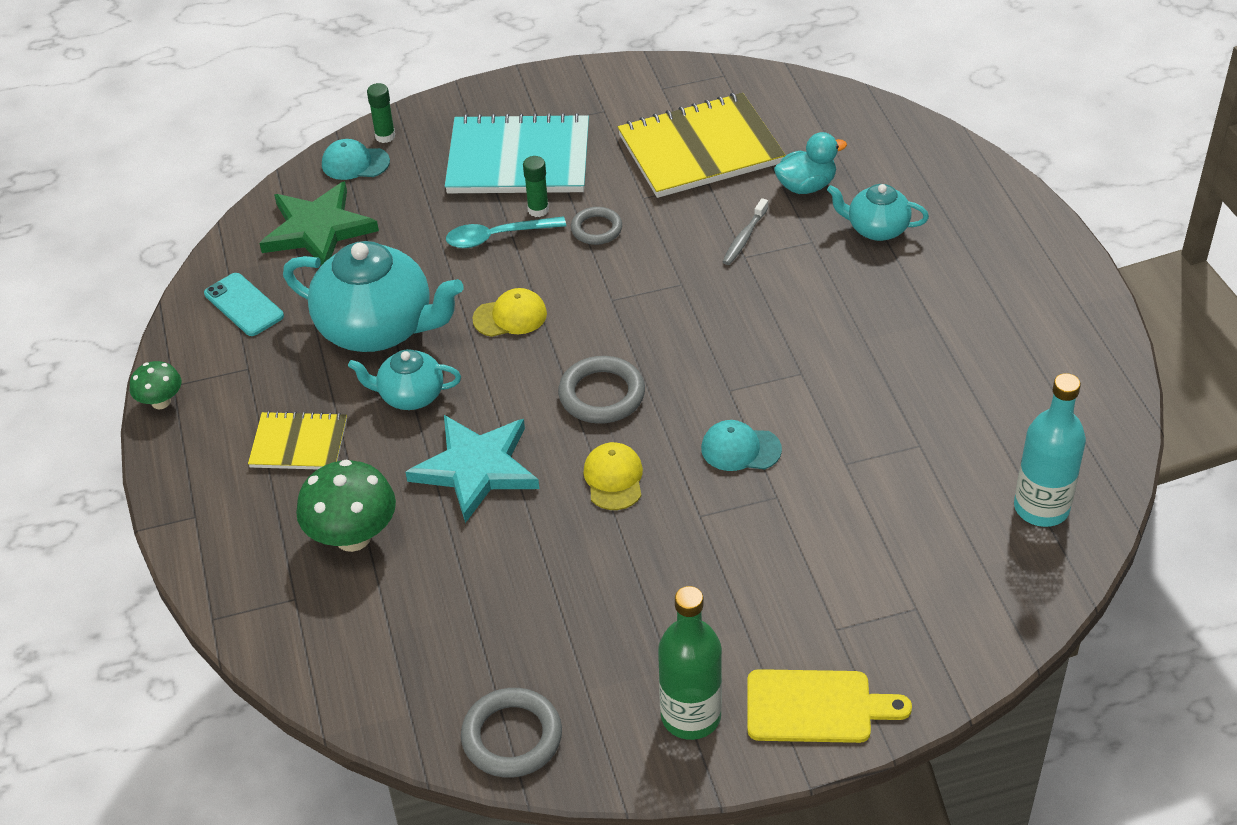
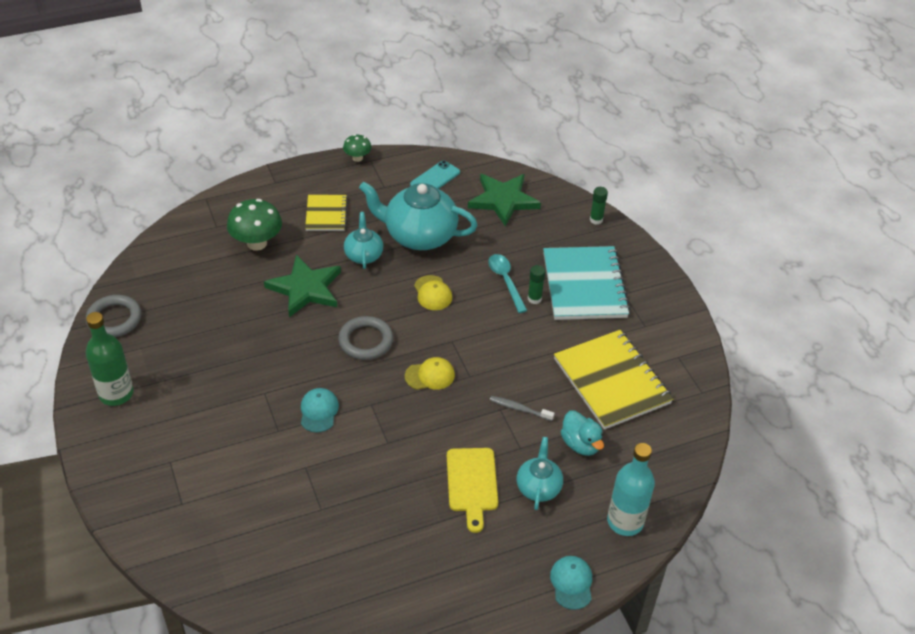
camera: 80 degrees right, 0 degrees up
(355, 163) = (567, 209): turquoise cap -> turquoise cap (571, 583)
(378, 328) = (419, 235): turquoise teapot -> turquoise teapot turned 90 degrees clockwise
(476, 468) = (305, 288): turquoise star -> green star
(596, 229) = (519, 329): grey ring -> none
(614, 478) = (296, 350): yellow cap -> yellow cap (430, 375)
(816, 707) = (114, 452): yellow cutting board -> yellow cutting board (472, 483)
(1041, 508) = (261, 579): turquoise bottle -> turquoise bottle (625, 521)

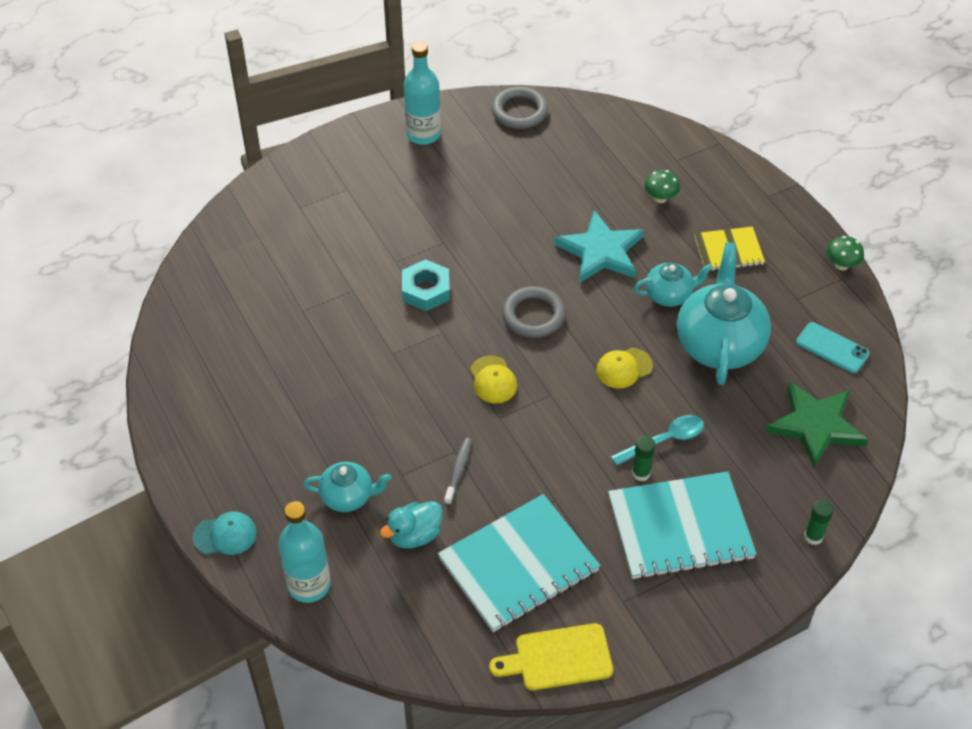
camera: 85 degrees right, 5 degrees up
(116, 394) = (423, 134): green bottle -> turquoise bottle
(257, 243) = (660, 198): green mushroom -> green mushroom, size x0.56
(305, 288) = (601, 251): green star -> turquoise star
(319, 411) = (426, 290): turquoise cap -> turquoise nut
(472, 483) = (346, 434): yellow cutting board -> yellow cutting board (558, 658)
(612, 381) = (519, 565): yellow notebook -> turquoise notebook

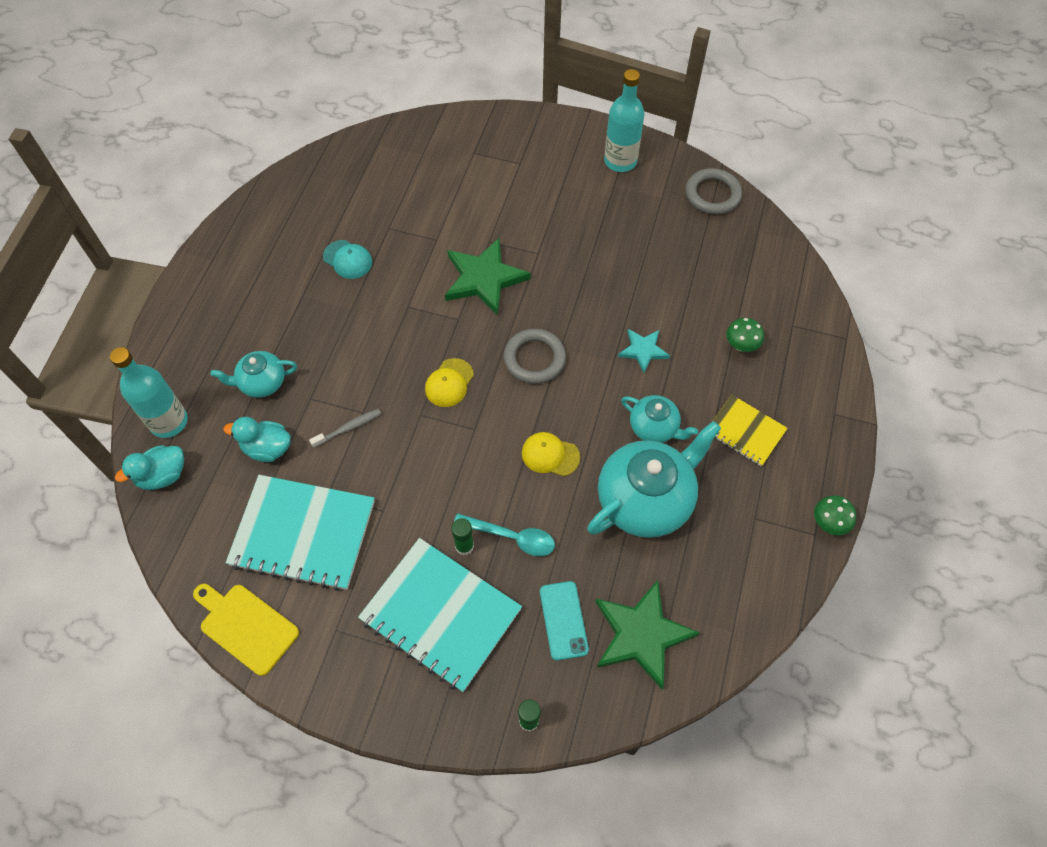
camera: 45 degrees right, 10 degrees up
(225, 535) = (165, 343): turquoise cap -> turquoise cap (348, 259)
(348, 496) = (262, 383): turquoise teapot -> turquoise teapot turned 120 degrees clockwise
(357, 623) = (163, 475): none -> turquoise duck
(426, 290) = (484, 278): turquoise nut -> green star
(601, 251) = (643, 350): turquoise star -> turquoise star, size x0.56
(832, 348) = (734, 584): turquoise phone -> turquoise phone (563, 620)

